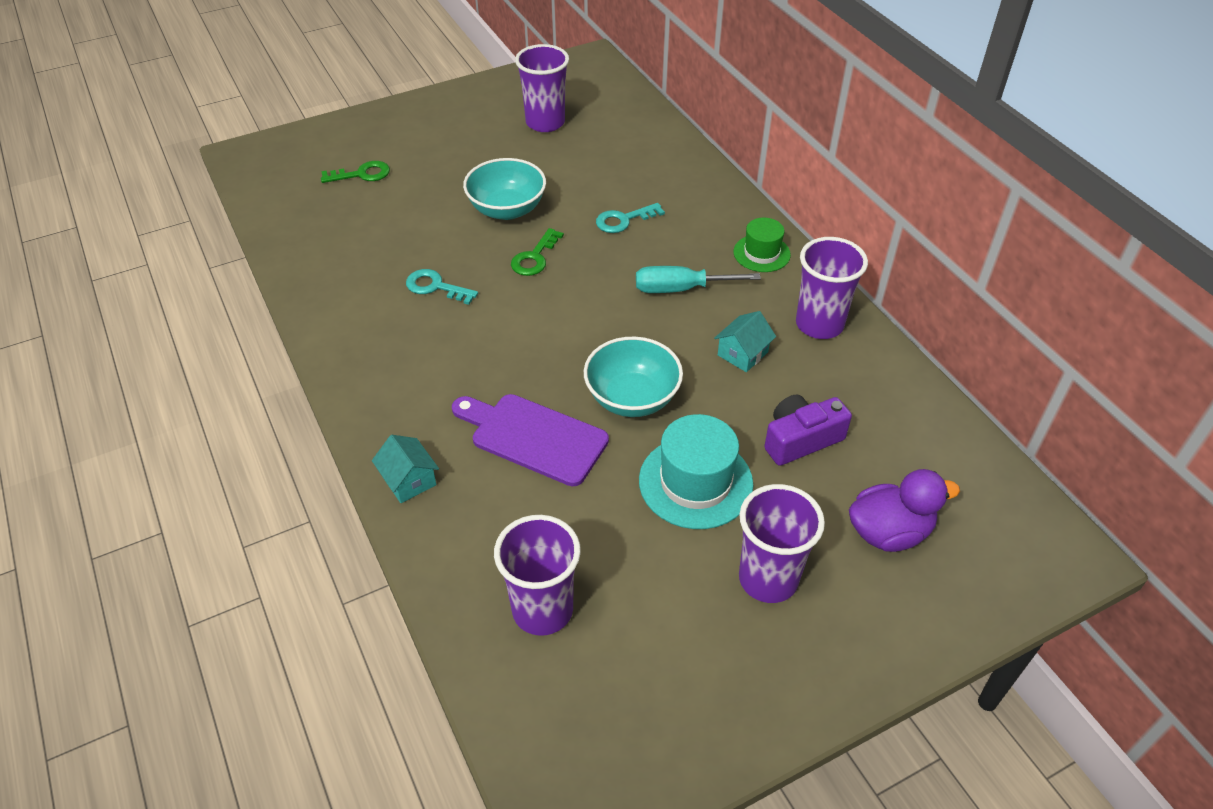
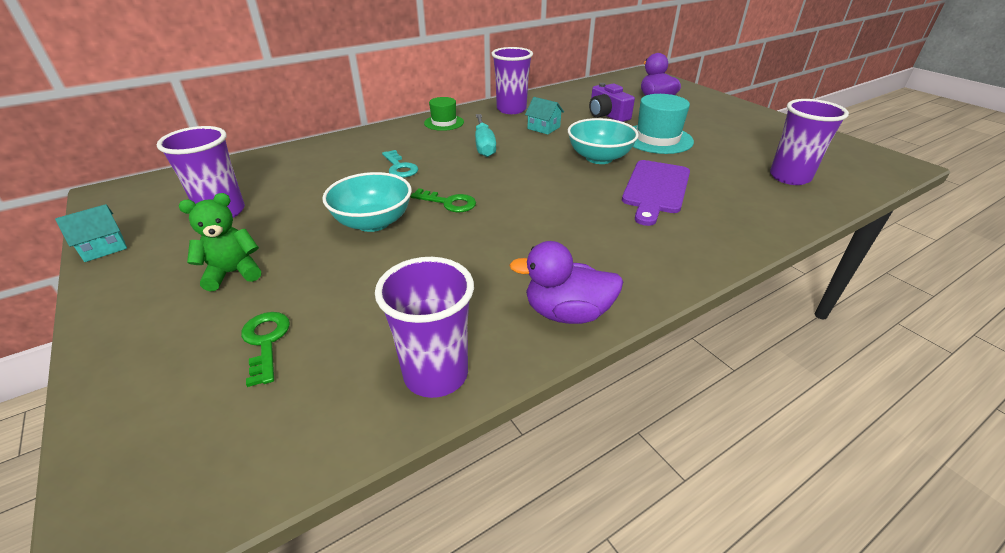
camera: 95 degrees left, 10 degrees down
(335, 323) = (567, 313): none -> purple duck
(409, 480) = (735, 237): turquoise house -> turquoise house (103, 247)
(435, 287) = (495, 252): turquoise key -> none
(448, 146) = (233, 273): none -> green teddy bear
(768, 579) = (708, 123): purple cup -> purple cup (436, 374)

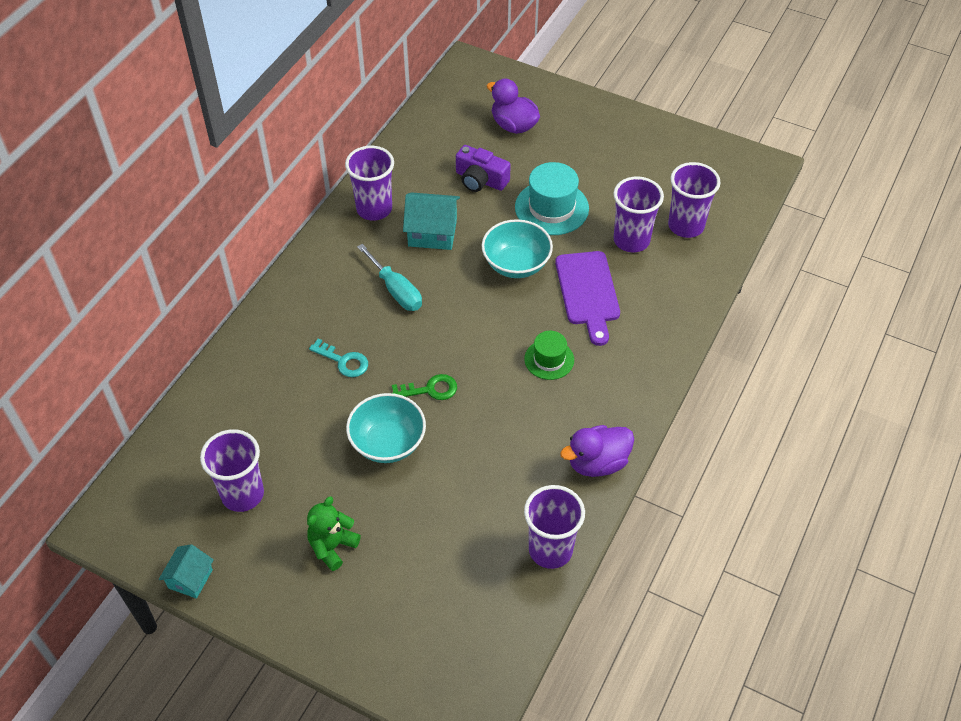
camera: 30 degrees left, 15 degrees up
(266, 342) = (423, 584): green key -> none
(444, 123) = (322, 266): green hat -> green hat (549, 359)
(543, 128) = (432, 232): turquoise house -> turquoise house, size x1.59
(723, 172) = (631, 240): none -> purple cup

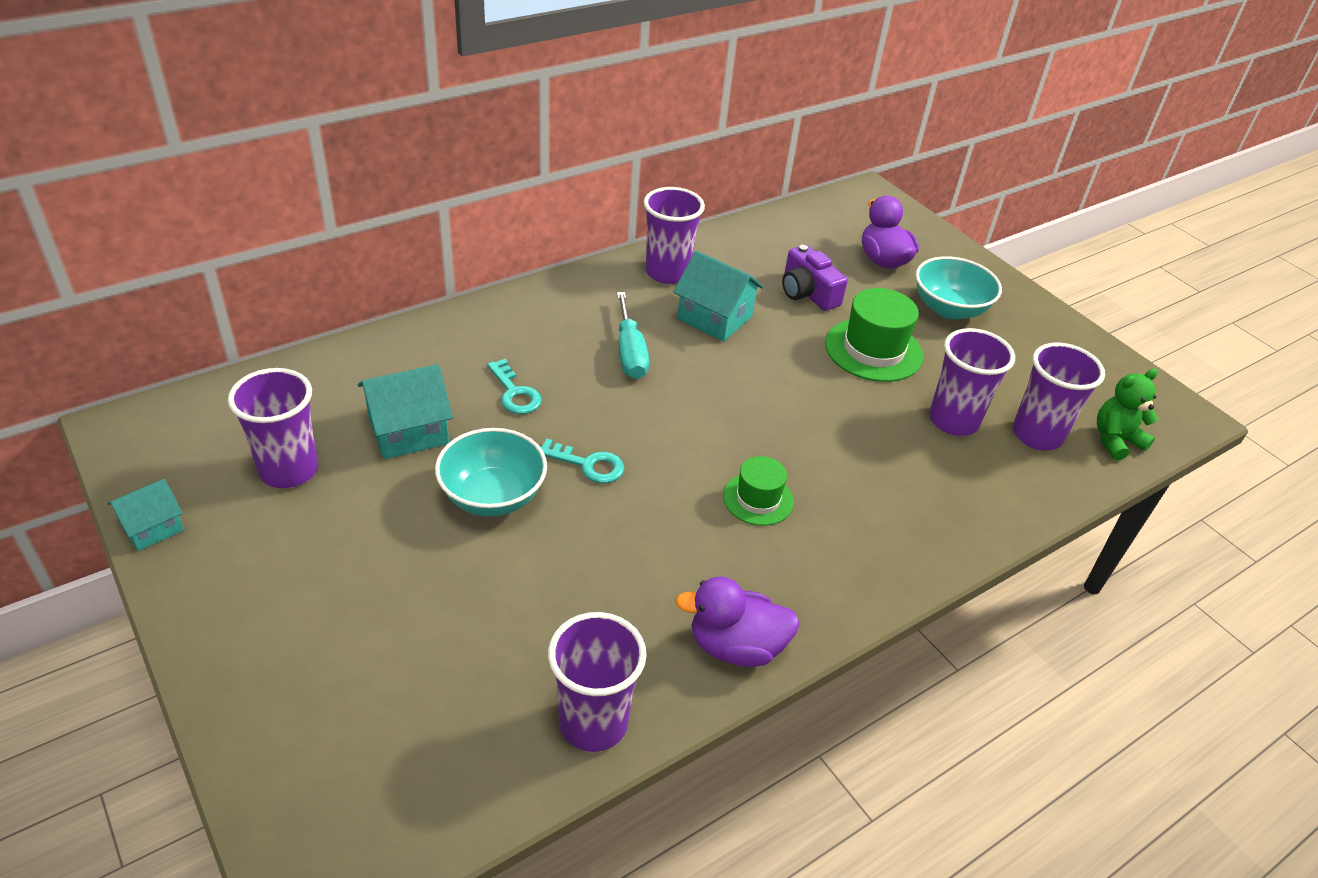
camera: 25 degrees right, 10 degrees down
(296, 426) = (408, 431): none -> turquoise house
(332, 546) = (333, 575): green teddy bear -> green teddy bear (1115, 440)
(430, 389) = (588, 465): green key -> turquoise key
(516, 264) = (789, 386): turquoise bowl -> turquoise bowl (949, 309)
(551, 208) = (873, 350): turquoise hat -> green hat
(588, 292) = (859, 450): purple cutting board -> none

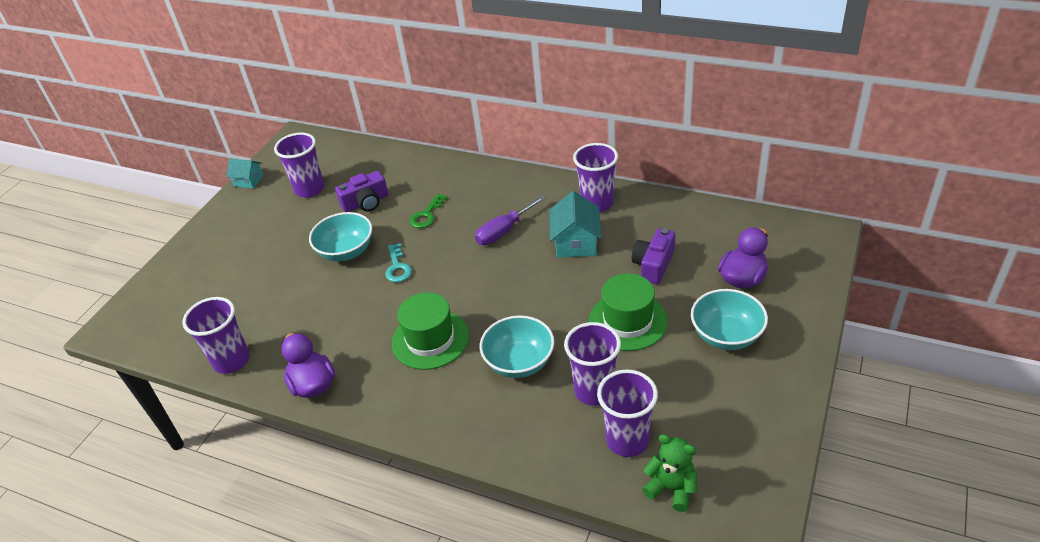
camera: 65 degrees right, 0 degrees up
(408, 431) = (366, 202): turquoise house -> purple camera
(515, 393) = (426, 215): turquoise key -> green key
(630, 353) = (503, 231): turquoise screwdriver -> purple screwdriver
(758, 499) = (430, 339): green hat -> green hat, size x1.64
(865, 449) = (519, 362): none -> turquoise bowl

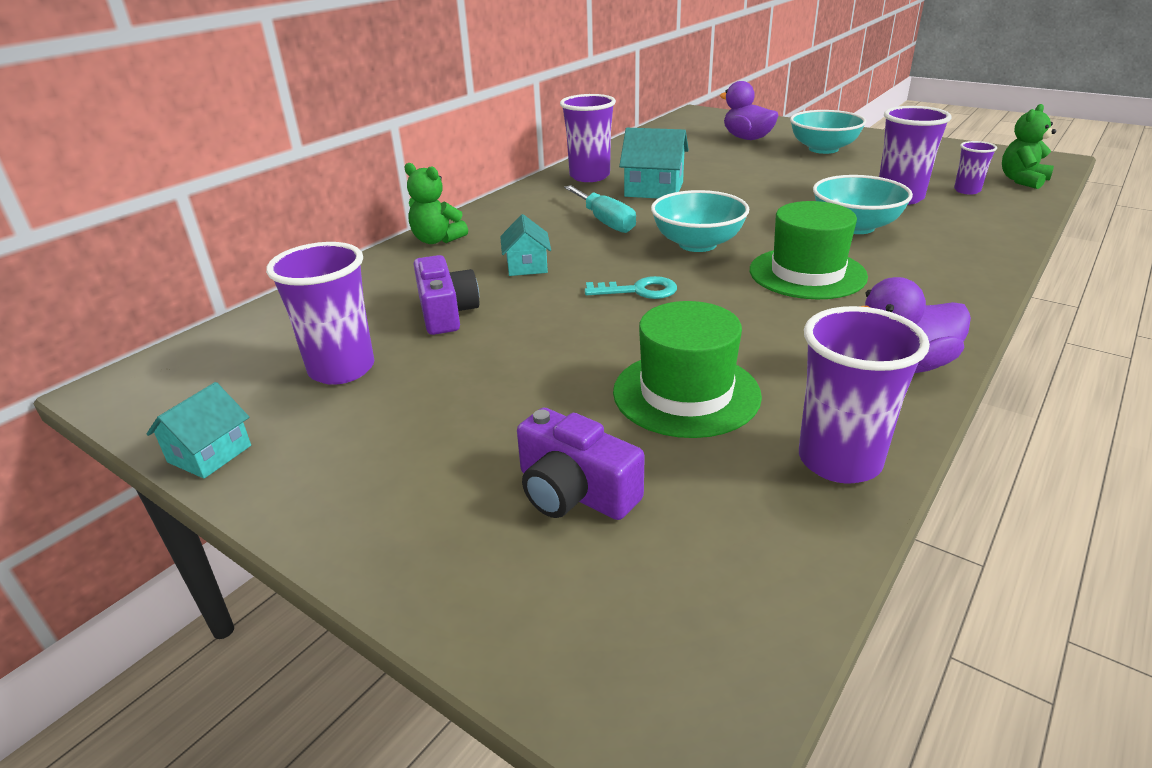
camera: 80 degrees left, 10 degrees down
(346, 251) = (570, 332): turquoise bowl -> turquoise bowl (697, 244)
(426, 215) = (527, 266): green key -> turquoise house
(460, 169) = (437, 240): none -> green teddy bear
(503, 231) = (605, 222): purple screwdriver -> turquoise screwdriver
(627, 440) = (967, 190): purple cup -> purple cup, size x0.55
(628, 321) = (795, 178): green hat -> green hat (686, 393)
(653, 265) = (711, 163): purple camera -> purple camera (574, 491)

